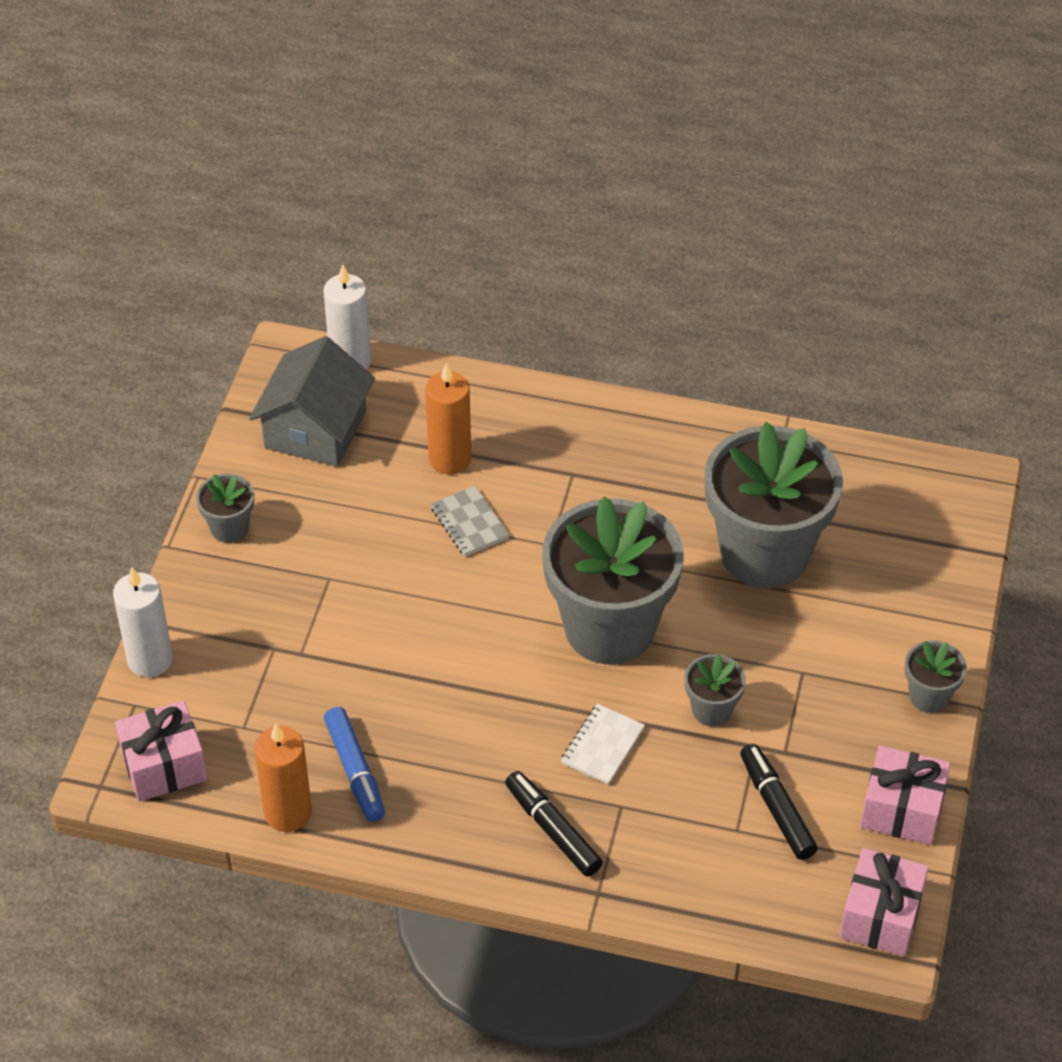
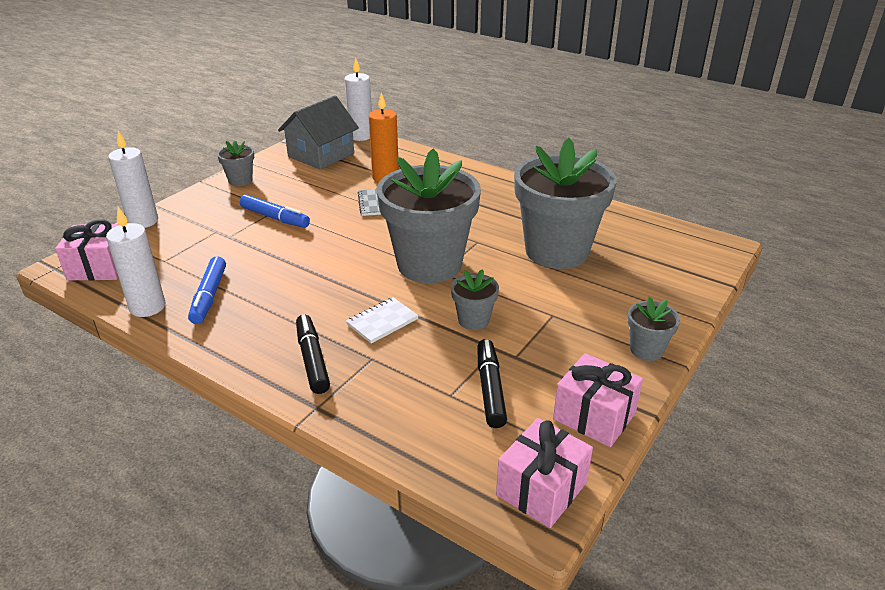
camera: 20 degrees right, 15 degrees down
(288, 812) = (147, 307): orange candle -> white candle
(341, 596) = (275, 218): none -> blue marker

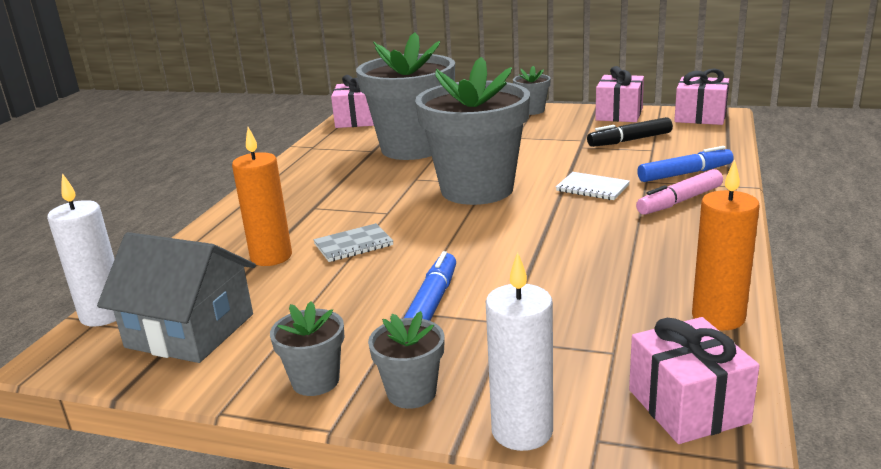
camera: 105 degrees left, 10 degrees down
(147, 307) = (718, 317): white candle -> orange candle
(209, 296) = (651, 284): blue marker -> blue marker (685, 174)
(312, 359) = (679, 201): black marker -> pink marker
(473, 320) = (551, 158): grey flower pot -> grey flower pot (411, 393)
(666, 234) = (356, 120): none -> pink gift

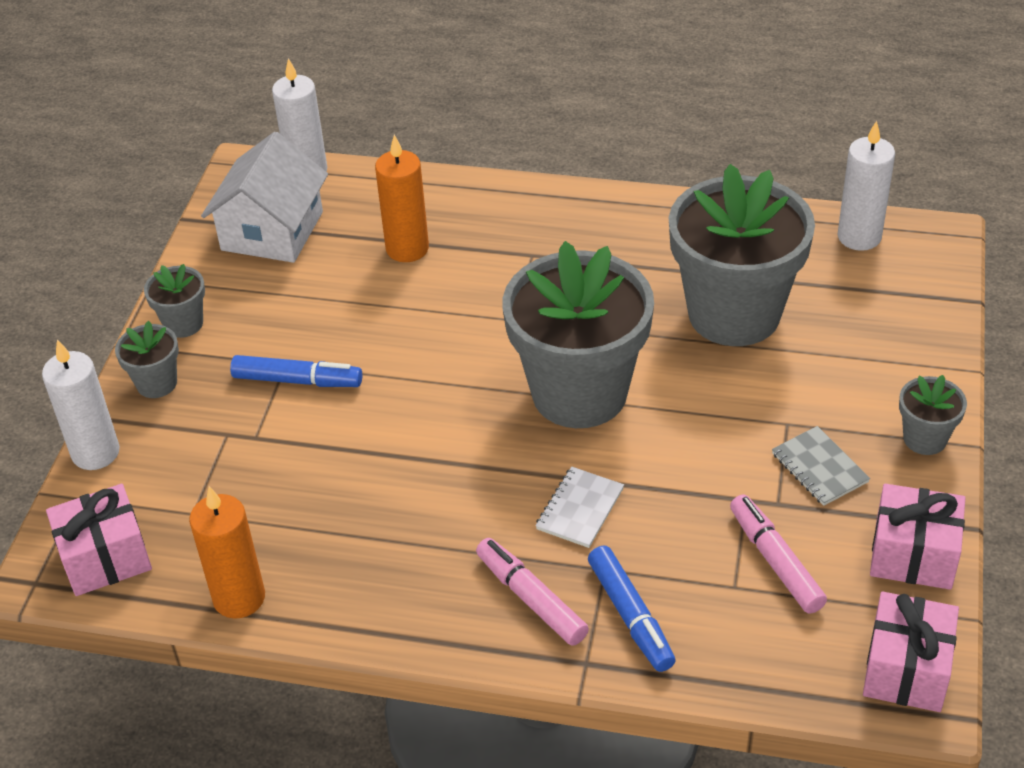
camera: 85 degrees right, 20 degrees up
(190, 331) = (272, 231): grey house -> white house
(353, 245) = (429, 305): grey notebook -> grey notebook (819, 468)
(356, 120) = (859, 237): pink gift -> white candle
(629, 140) = (775, 561): black marker -> pink marker

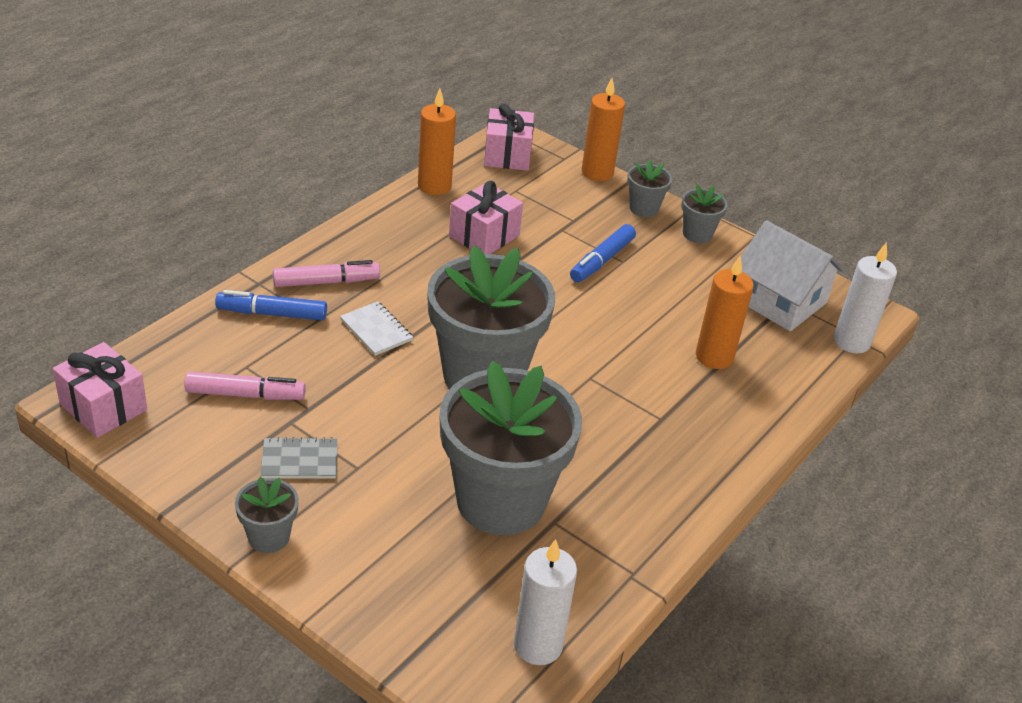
camera: 110 degrees right, 5 degrees down
(95, 453) = (597, 173): white candle -> orange candle
(913, 555) = (178, 464): pink gift -> pink gift (484, 236)

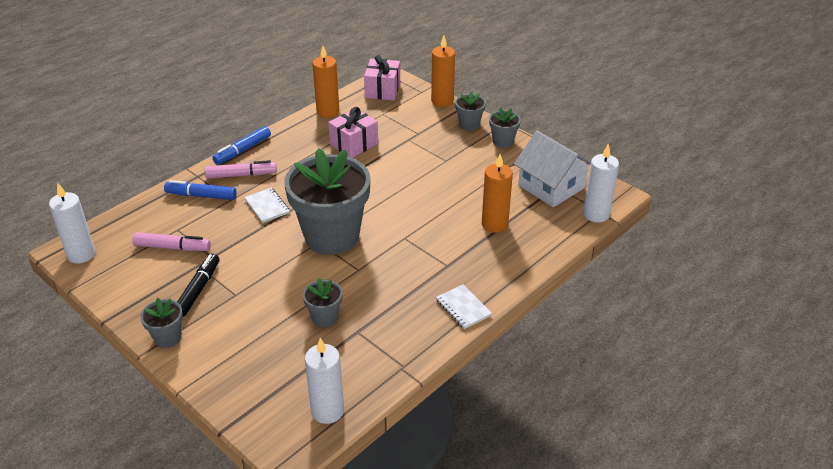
camera: 10 degrees right, 0 degrees up
(103, 407) = (81, 254): pink gift -> white candle
(299, 460) = (198, 289): grey notebook -> black marker
(501, 501) = (324, 317): grey flower pot -> grey flower pot, size x0.43
(602, 260) = (431, 160): blue marker -> blue marker (242, 150)
(699, 482) = (463, 308): none -> white notebook

